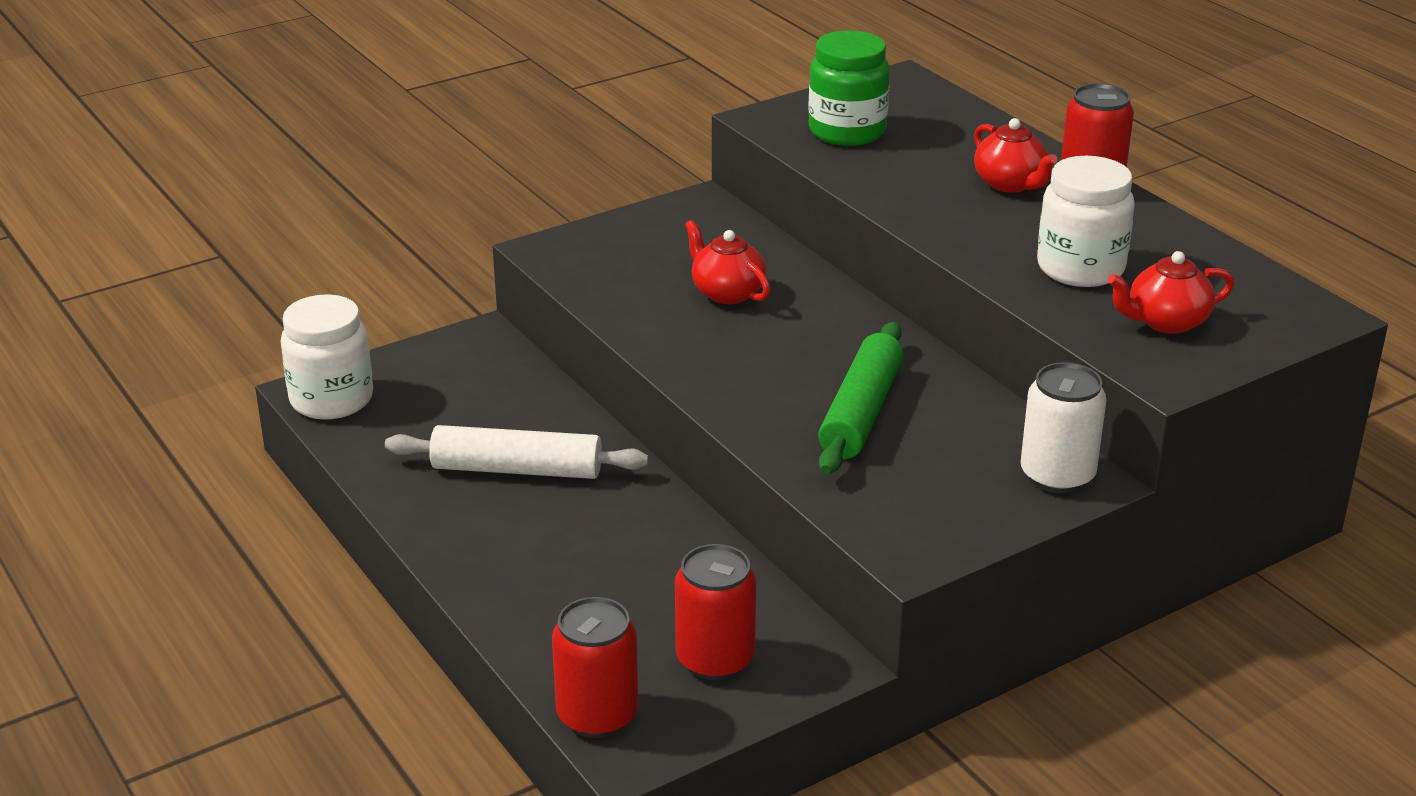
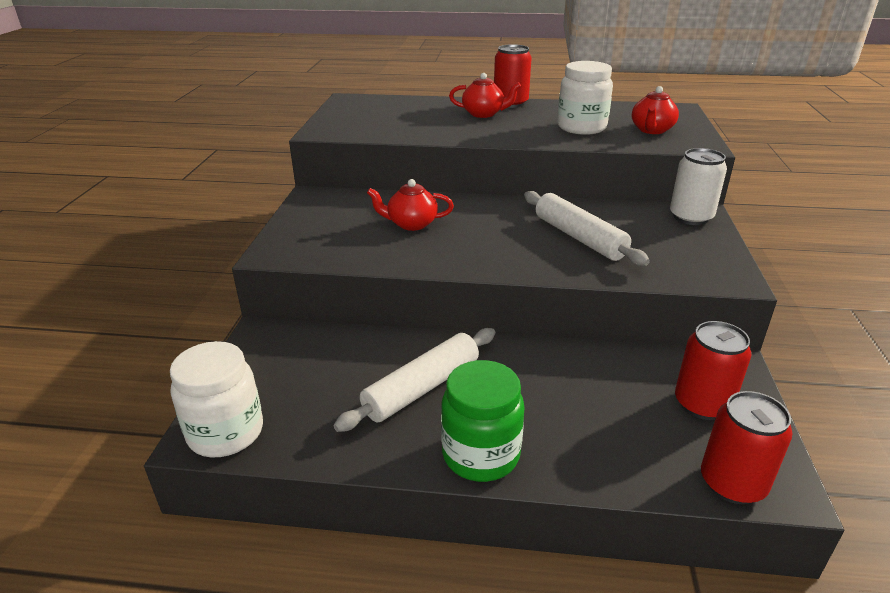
camera: 50 degrees left, 0 degrees up
(847, 131) = (372, 122): green jar -> green jar (480, 455)
(860, 412) = (579, 238): green rolling pin -> white rolling pin

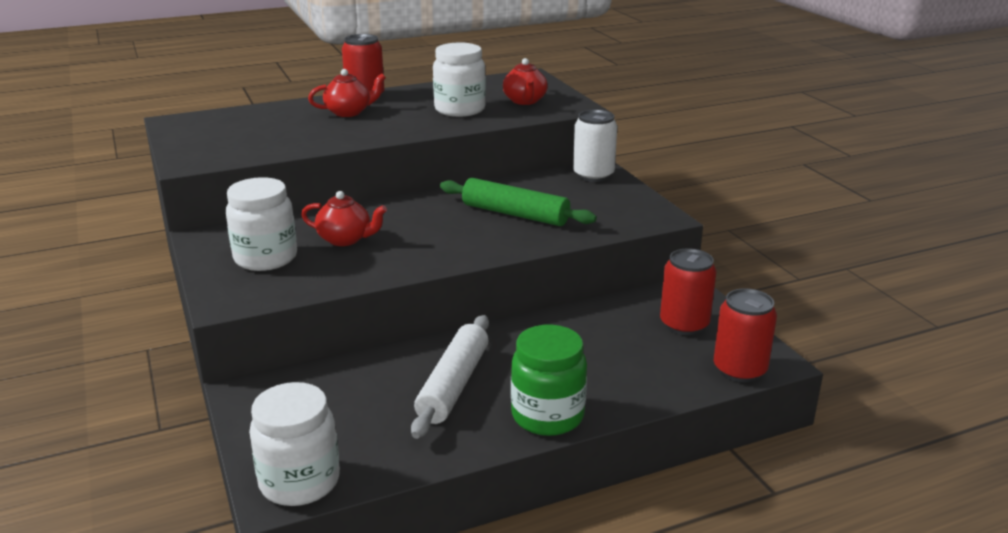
camera: 30 degrees left, 5 degrees down
(337, 224) = (265, 258): none -> white jar
(411, 224) = (345, 239): red teapot -> red teapot turned 135 degrees counterclockwise
(579, 238) = (515, 214): white rolling pin -> green rolling pin

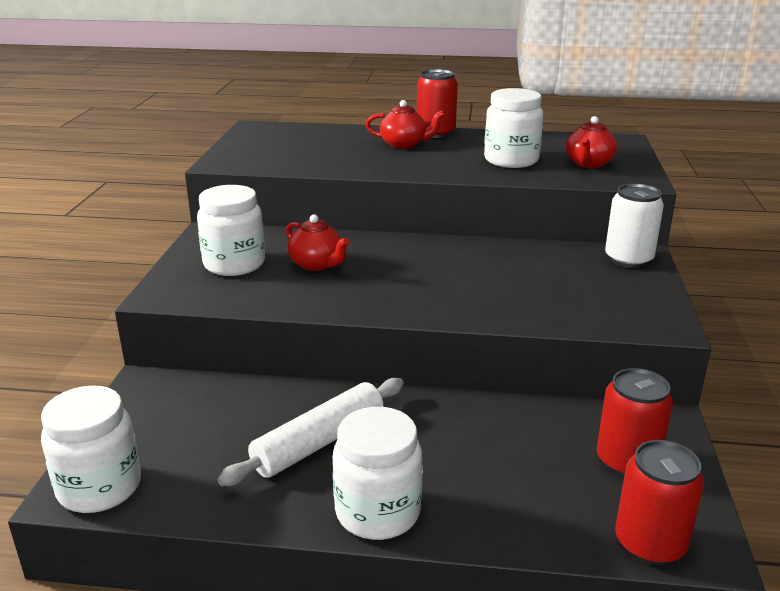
camera: 30 degrees right, 0 degrees up
(515, 214) = (501, 280): green rolling pin -> none
(547, 416) = (378, 512): green jar -> white jar

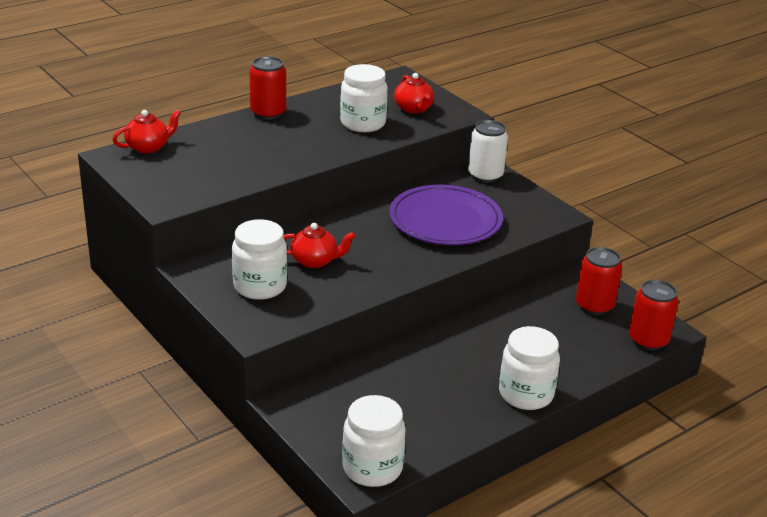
camera: 45 degrees left, 5 degrees up
(319, 442) = (444, 377): white rolling pin -> none
(404, 144) = (266, 133): red teapot -> red teapot (148, 147)
(509, 281) = (445, 220): none -> purple plate

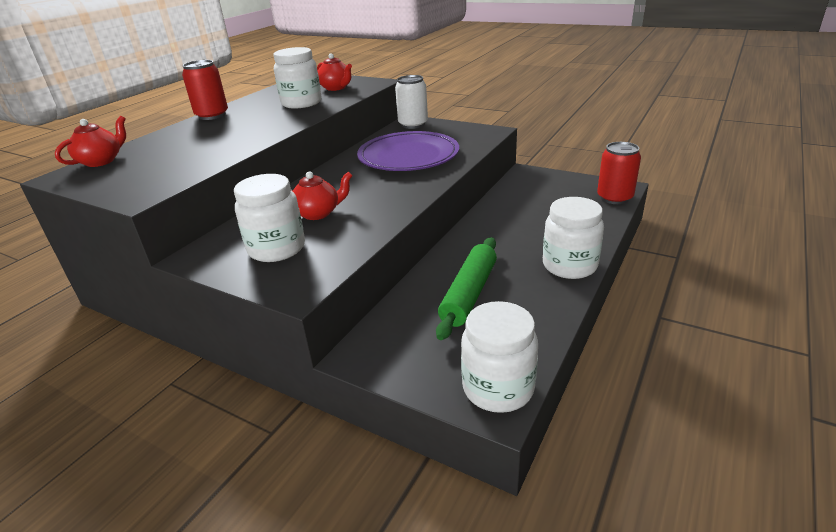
camera: 20 degrees left, 0 degrees up
(412, 386) = (469, 294): none -> green rolling pin
(594, 306) = (553, 188): red can -> none

